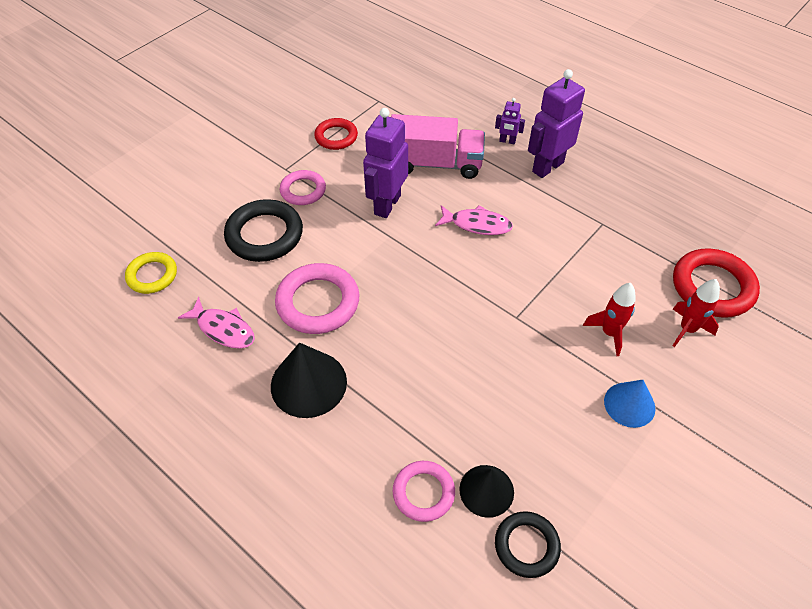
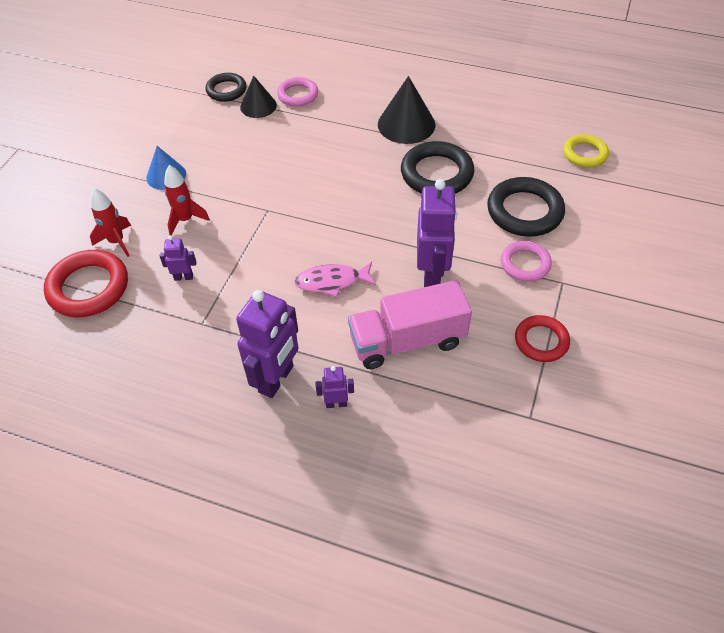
camera: 160 degrees right, 0 degrees up
(223, 329) = (494, 137): pink fish -> none
(318, 302) = (436, 173): pink ring -> black ring
(616, 269) = (183, 277): none -> purple robot

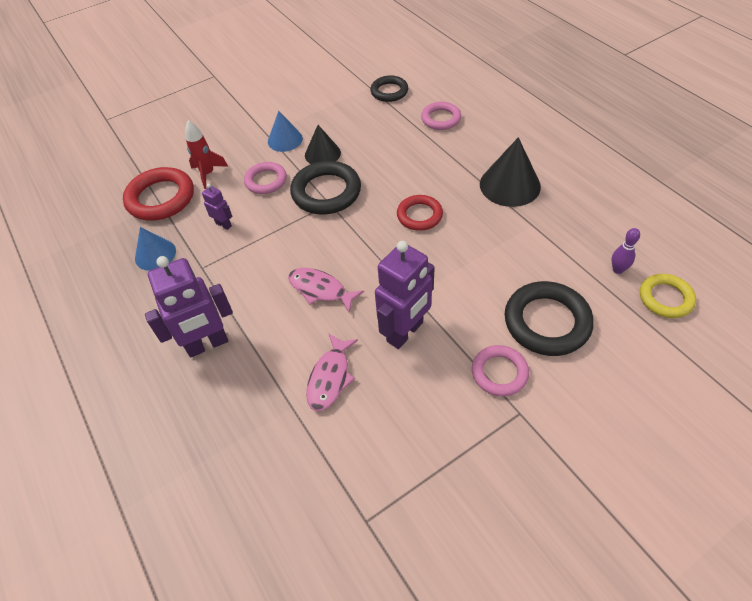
camera: 40 degrees right, 0 degrees up
(140, 338) = (155, 254): none -> blue cone
(185, 220) = (266, 181): red rocket -> pink ring
(258, 106) = (401, 114): black cone -> black cone (322, 154)
(336, 403) = (228, 394): purple robot -> none
(407, 341) = (330, 378): pink truck -> pink fish
(436, 173) = (495, 243): black ring -> black ring (326, 192)
(538, 150) = (617, 269): none -> purple bowling pin
(541, 341) = (444, 456): red ring -> red ring (419, 215)

